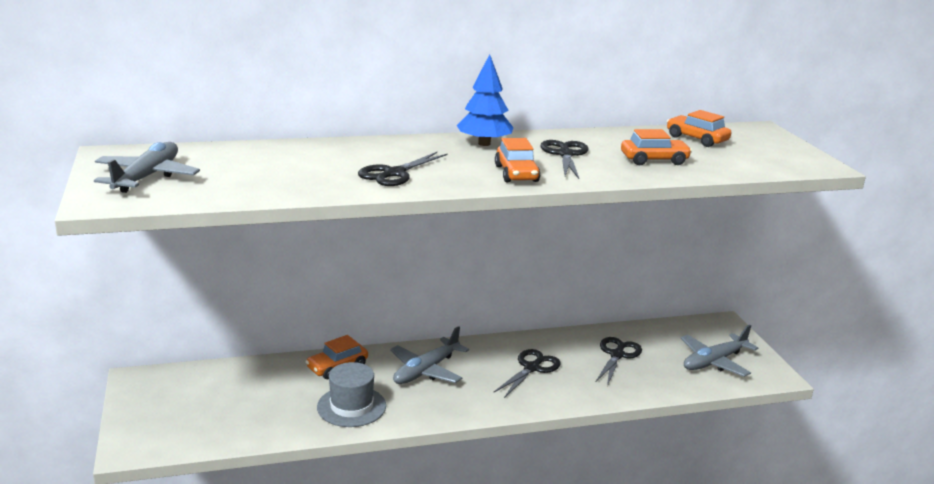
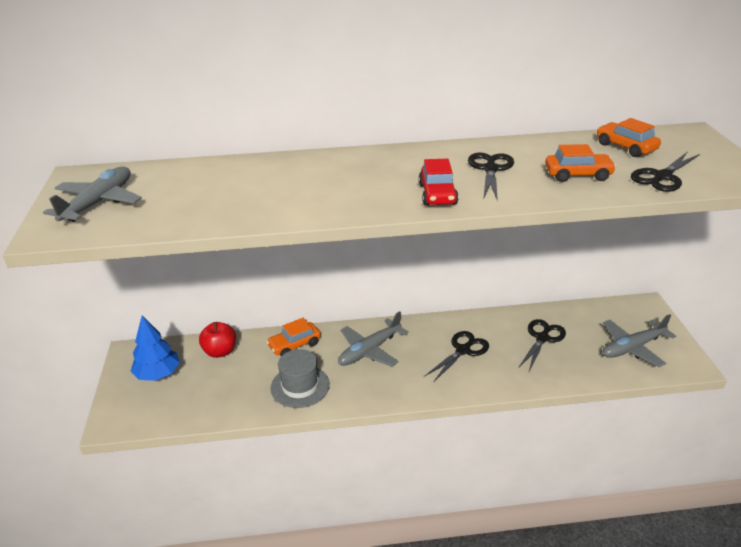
camera: 10 degrees right, 10 degrees up
(249, 375) = (220, 351): none -> red apple
(394, 173) = (321, 195): black scissors -> black scissors (662, 177)
(484, 143) = (415, 157): blue tree -> blue tree (158, 374)
(516, 174) = (437, 194): orange car -> red car

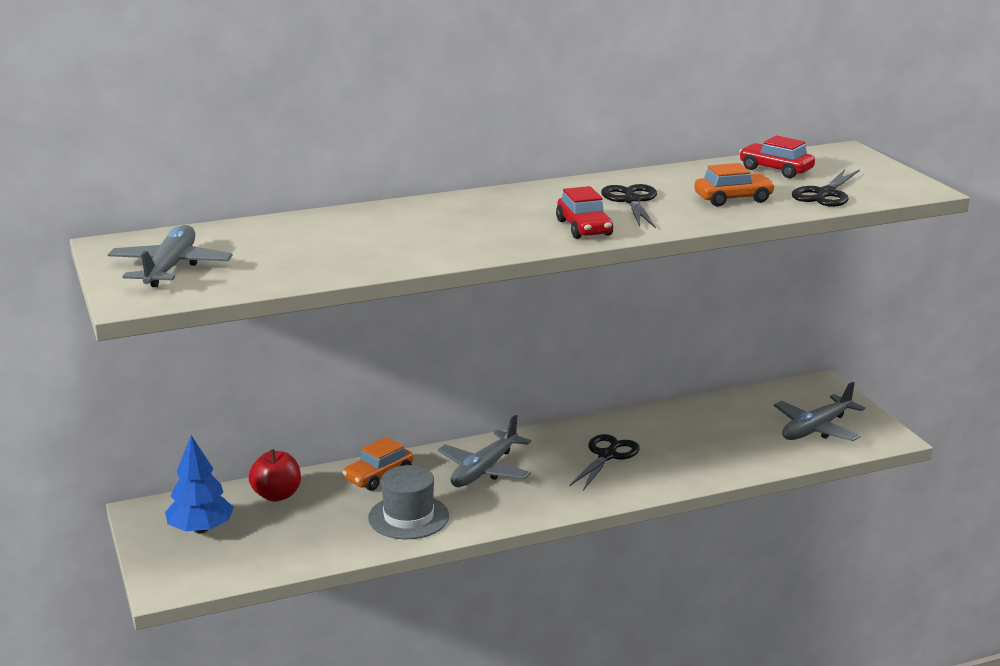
camera: 15 degrees left, 10 degrees down
(542, 338) = (703, 432): black scissors -> none
(625, 147) = (776, 170): orange car -> red car

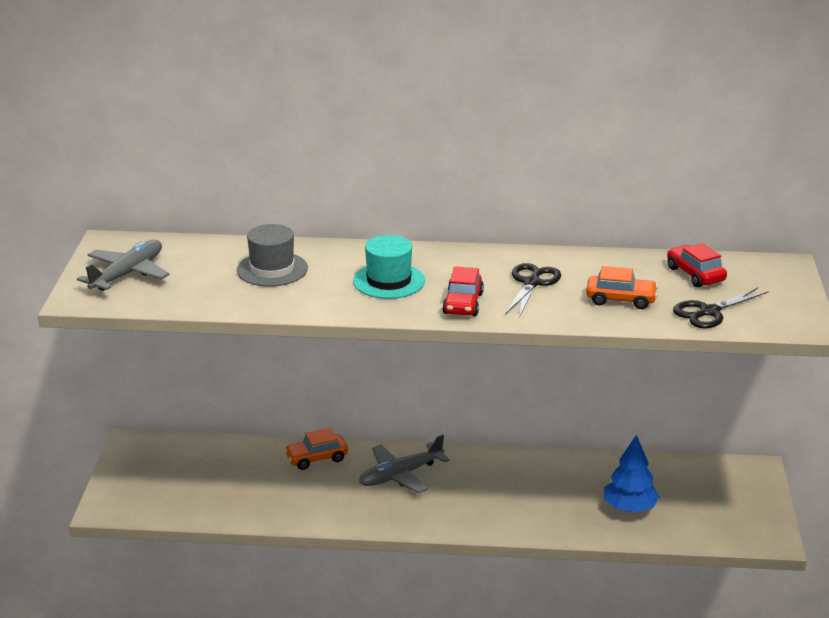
camera: 25 degrees right, 5 degrees up
(201, 529) = (159, 468): blue tree -> blue tree (629, 507)
(277, 495) = (231, 454): red apple -> none
(408, 517) = (311, 501): grey hat -> grey hat (272, 269)
(483, 223) = (389, 281): none -> turquoise hat
(607, 455) = (509, 489): black scissors -> none
(816, 429) = (713, 512): grey plane -> none

